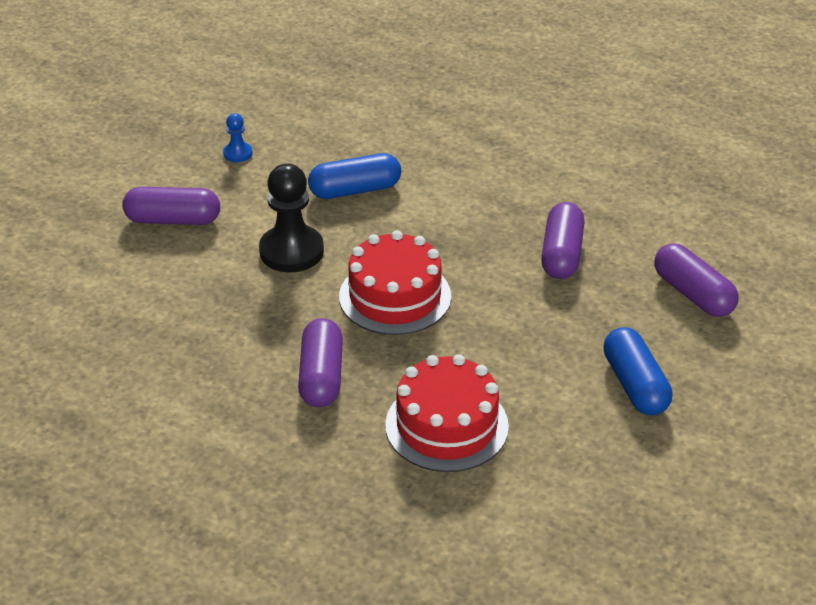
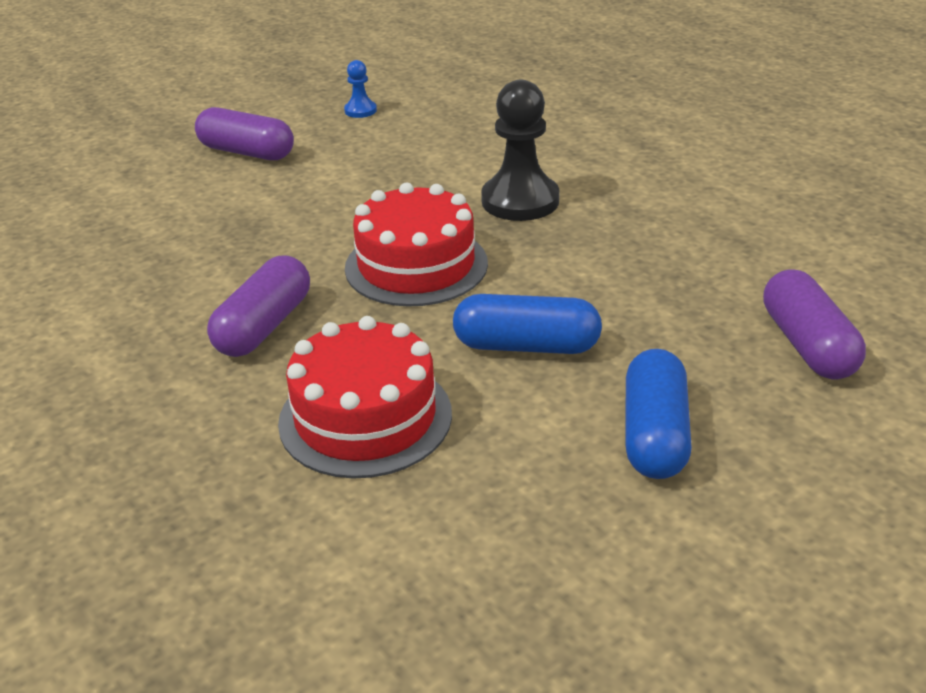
camera: 25 degrees right, 5 degrees down
(291, 251) = (339, 201): black pawn -> black pawn (520, 201)
(355, 190) = (454, 160): blue capsule -> blue capsule (526, 346)
(561, 254) = (652, 265): purple capsule -> none

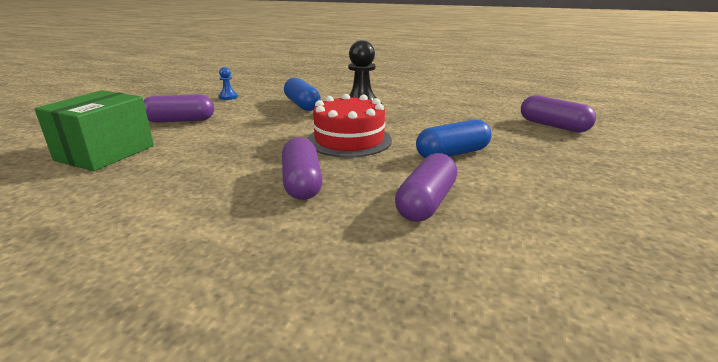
camera: 35 degrees left, 10 degrees down
(114, 195) = (105, 153): none -> green box
(365, 417) = (426, 202): red cake -> purple capsule
(655, 434) = (560, 167): blue capsule -> blue capsule (302, 105)

